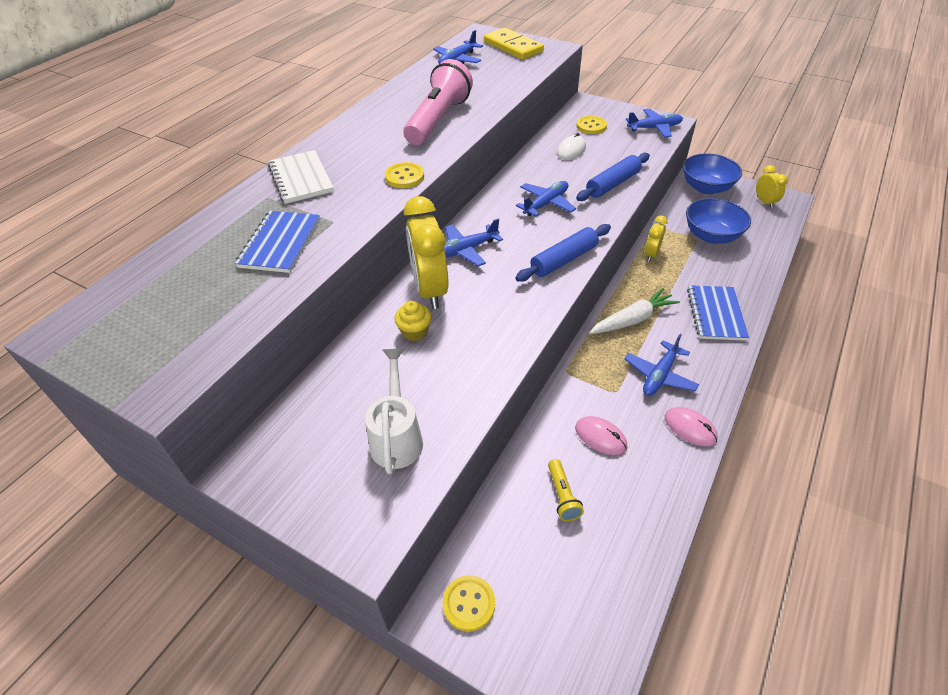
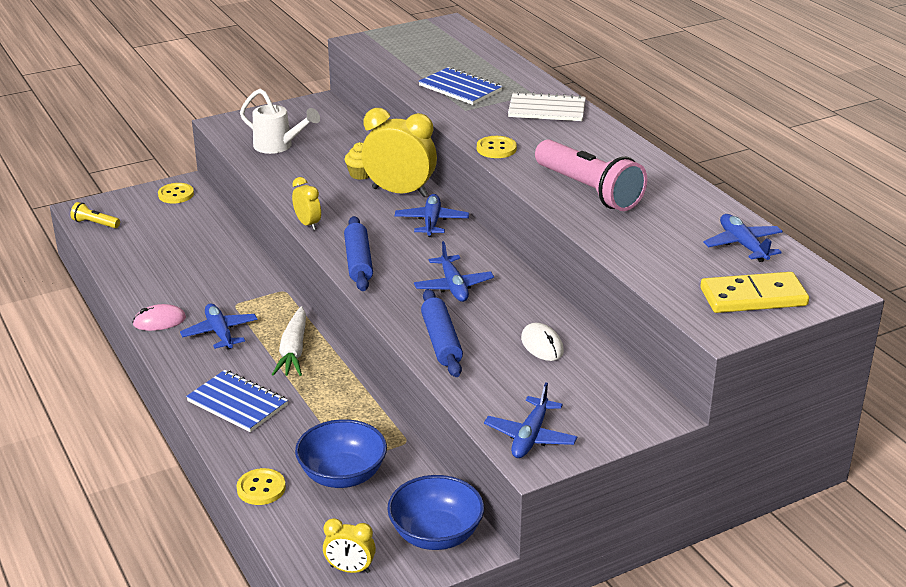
camera: 120 degrees right, 15 degrees down
(562, 496) = (190, 246): yellow flashlight -> yellow flashlight (95, 224)
(591, 126) = (587, 386): yellow button -> yellow button (261, 488)
(600, 437) = (208, 279): pink mouse -> none
(651, 254) = (364, 411): yellow clock -> yellow clock (308, 224)

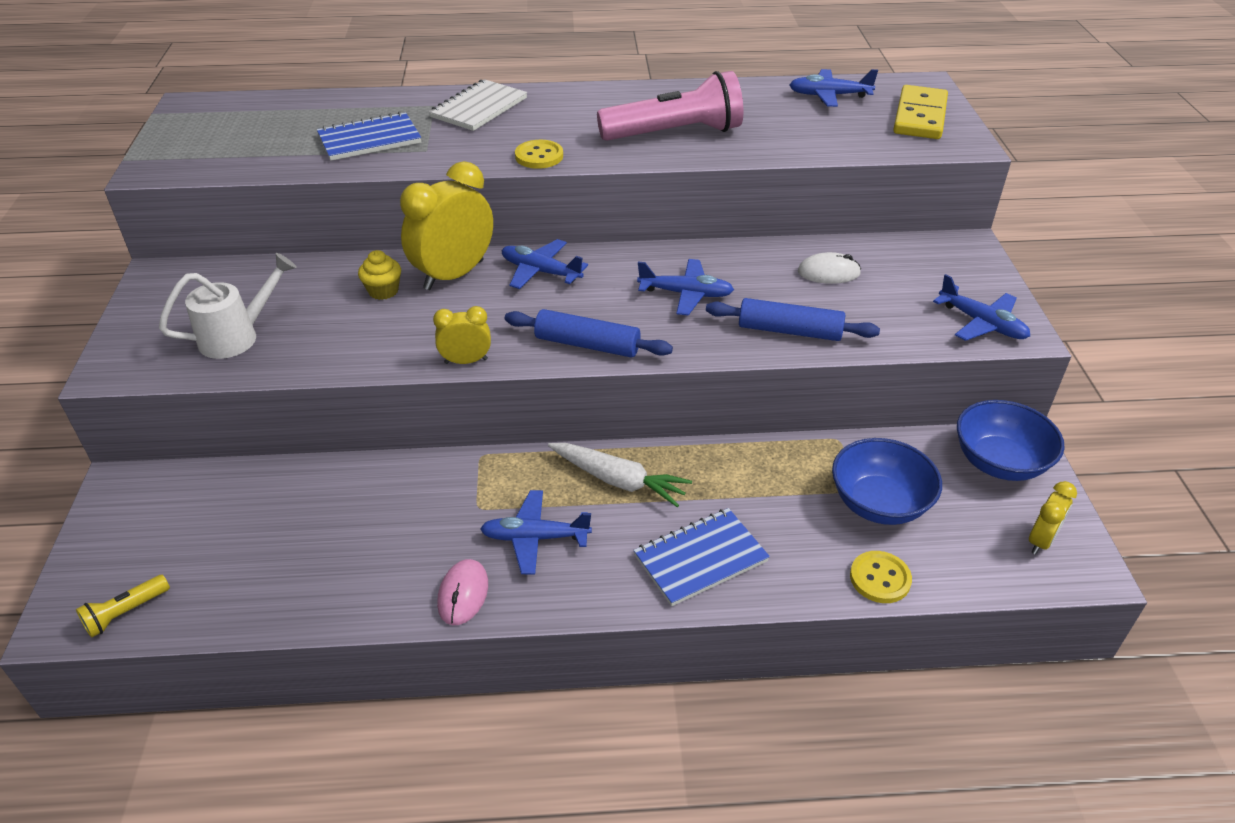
camera: 65 degrees left, 10 degrees up
(176, 194) = (138, 500): yellow button -> none

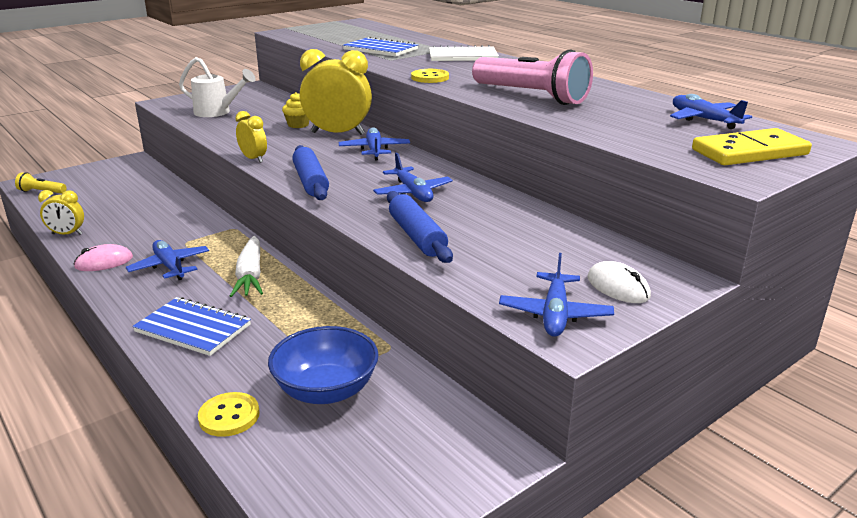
camera: 55 degrees right, 15 degrees down
(828, 272) = (524, 231): white mouse -> white mouse (618, 287)
(999, 462) = (456, 446): blue bowl -> none
(1041, 541) = (359, 504): yellow clock -> yellow clock (67, 234)

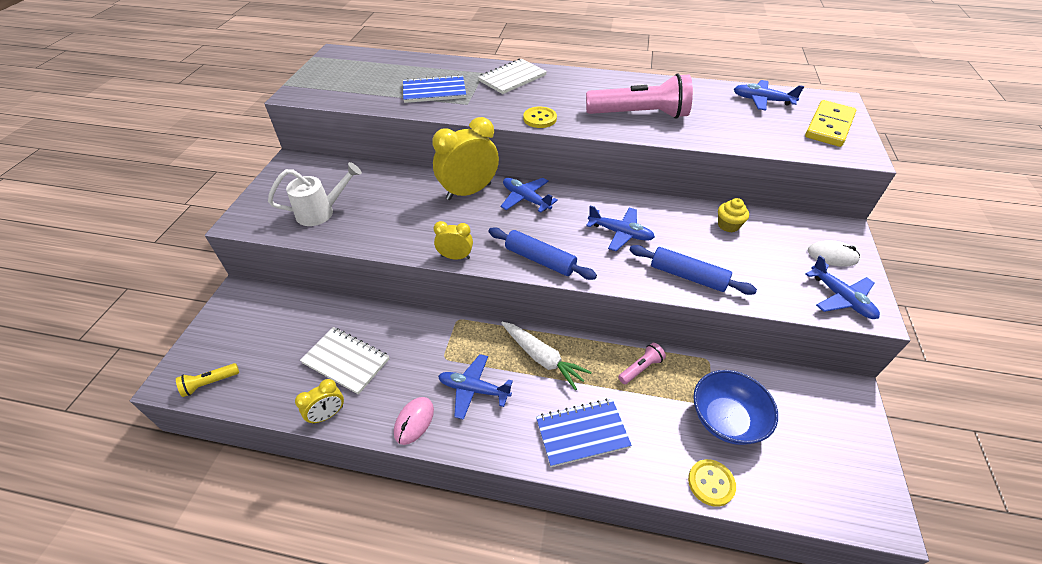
camera: 40 degrees left, 20 degrees up
(125, 215) = (346, 361): none -> white notebook
(298, 125) = (420, 195): yellow cupcake -> yellow cupcake (728, 225)
(316, 320) = (641, 368): none -> pink flashlight

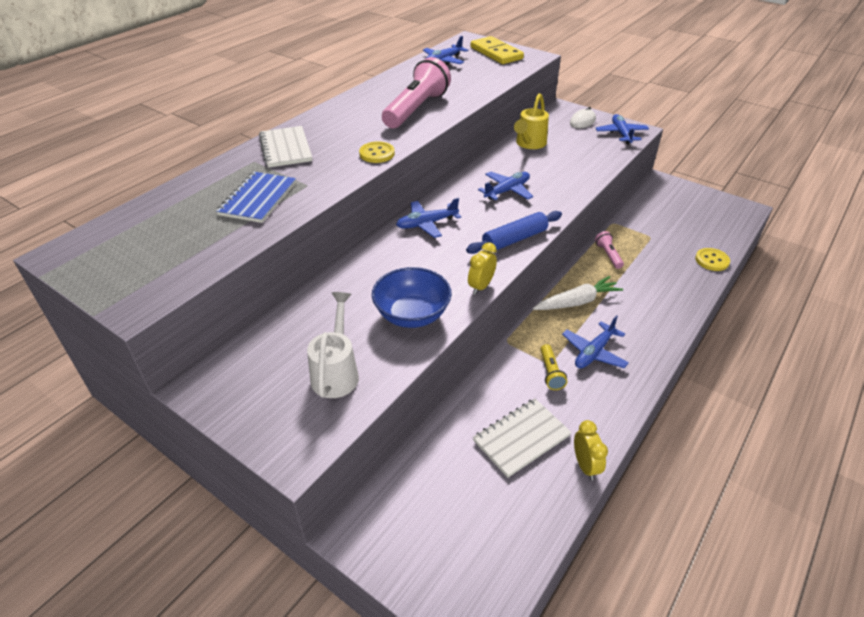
camera: 65 degrees left, 5 degrees down
(210, 383) = (498, 579): yellow flashlight -> yellow flashlight (550, 373)
(414, 421) = (614, 400): pink mouse -> none
(468, 192) = (388, 254): yellow clock -> none
(582, 433) = (657, 304): blue notebook -> none
(687, 276) = (572, 179): blue rolling pin -> none
(726, 419) = (665, 235): blue bowl -> blue bowl (412, 315)
(728, 225) = (529, 144): yellow cupcake -> yellow watering can
(841, 298) = (621, 134): blue plane -> blue plane turned 90 degrees counterclockwise

